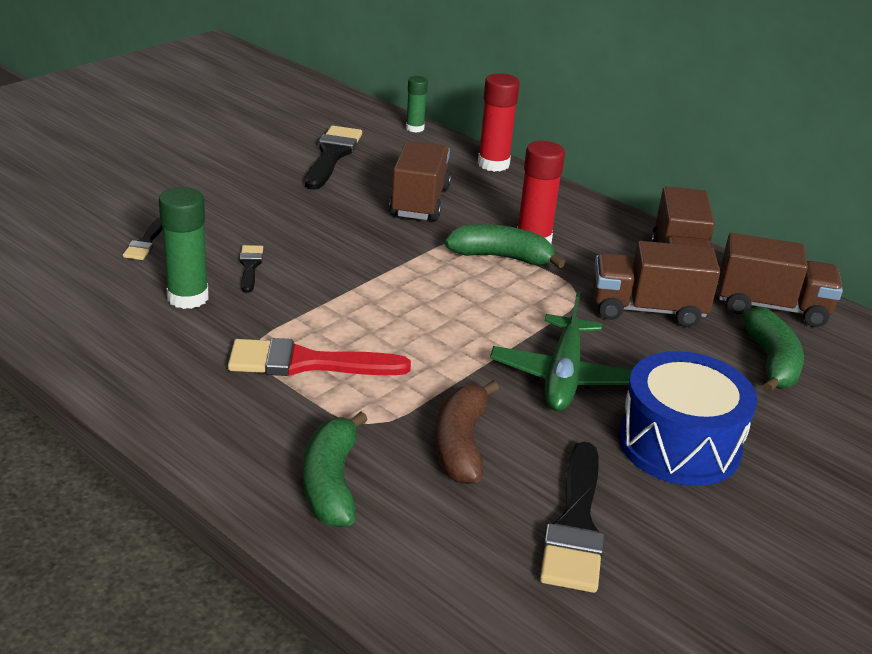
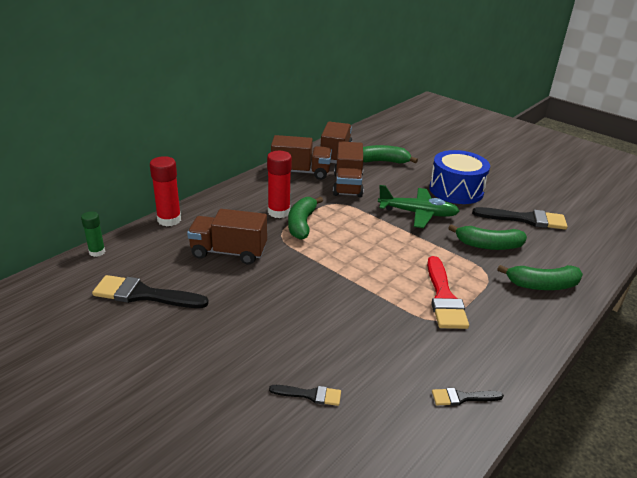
camera: 90 degrees left, 0 degrees up
(188, 297) = (388, 358): green glue stick -> none
(250, 266) = (336, 329): black brush -> black brush (462, 397)
(461, 444) = (488, 245): brown banana -> green banana

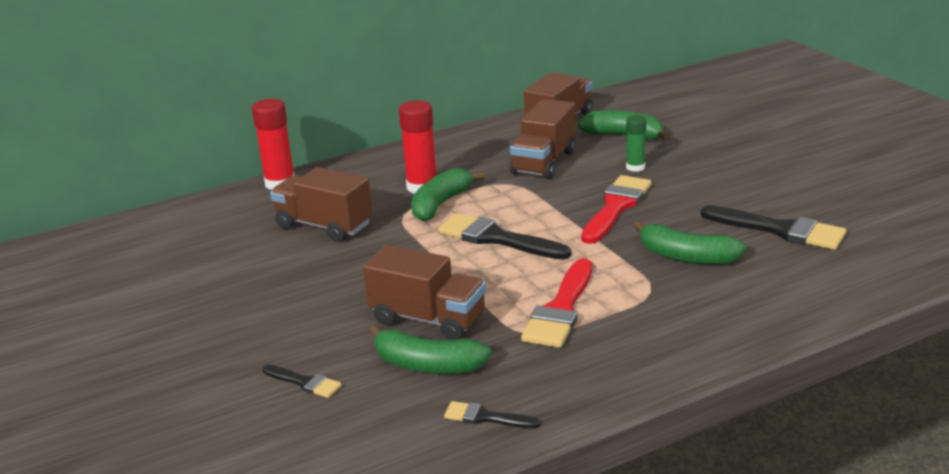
camera: 25 degrees right, 5 degrees down
(97, 252) = (176, 209): green glue stick -> green glue stick (635, 167)
(144, 294) = (197, 258): black brush -> black brush (496, 238)
(301, 172) = (491, 141): brown truck -> brown truck (428, 319)
(418, 213) = (616, 207): green plane -> red brush
(456, 190) = (704, 182): blue drum -> none
(542, 285) = (722, 314): green banana -> green banana (427, 365)

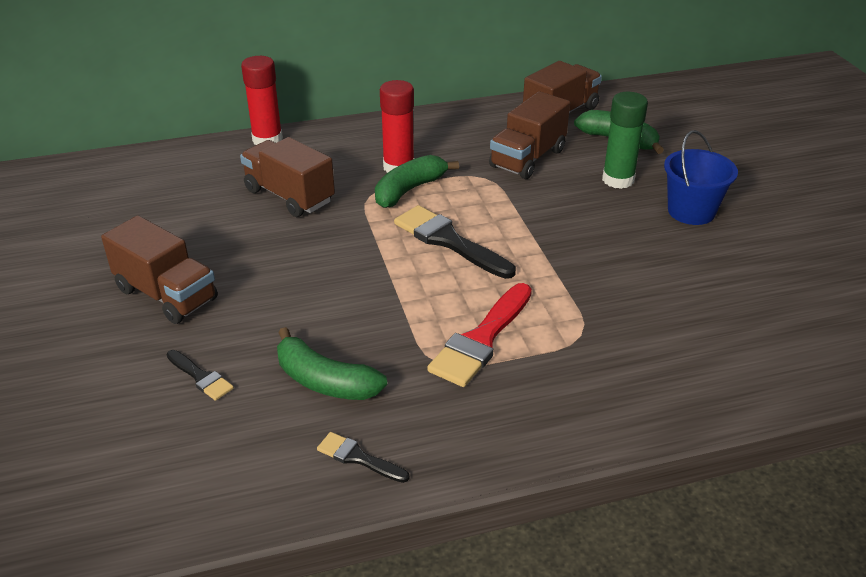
camera: 10 degrees right, 10 degrees up
(428, 319) = (346, 325): brown truck -> brown truck (167, 294)
(616, 207) = (581, 224): red brush -> none
(635, 167) = (618, 180): green glue stick -> green glue stick, size x1.64
(686, 257) = (633, 299): green banana -> none
(712, 182) = (691, 211): none -> blue bucket
(780, 230) = (743, 284): black brush -> none

